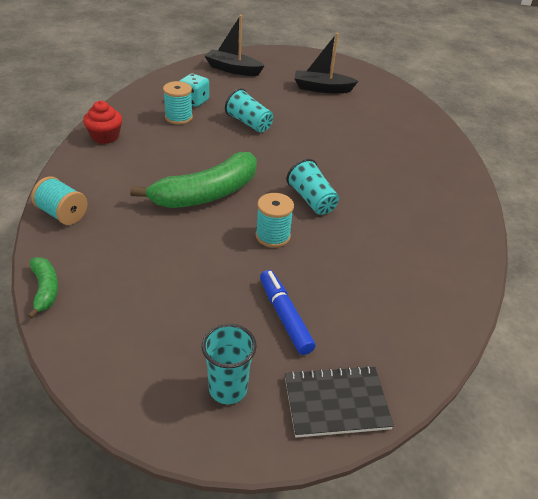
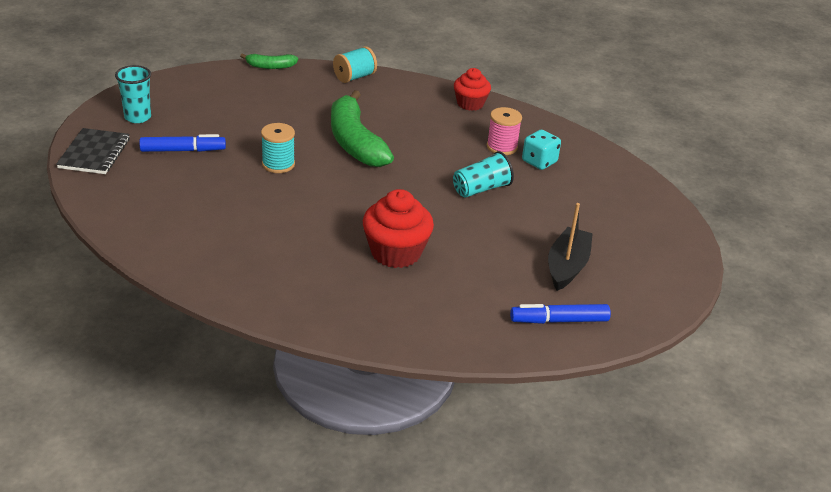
camera: 105 degrees right, 5 degrees down
(178, 117) = (502, 147): turquoise spool -> pink spool
(233, 69) = (626, 203): black boat -> none
(311, 200) = (320, 197): turquoise cup -> none
(358, 153) = (396, 252): none -> red cupcake
(378, 90) = (559, 320): none -> blue marker

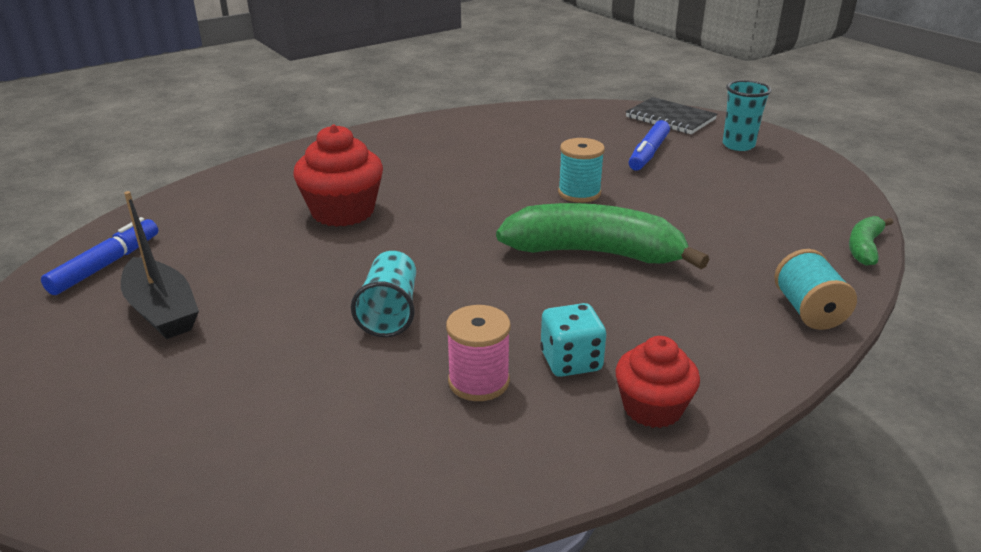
camera: 125 degrees right, 5 degrees down
(539, 162) = (399, 404): turquoise dice -> turquoise dice (571, 361)

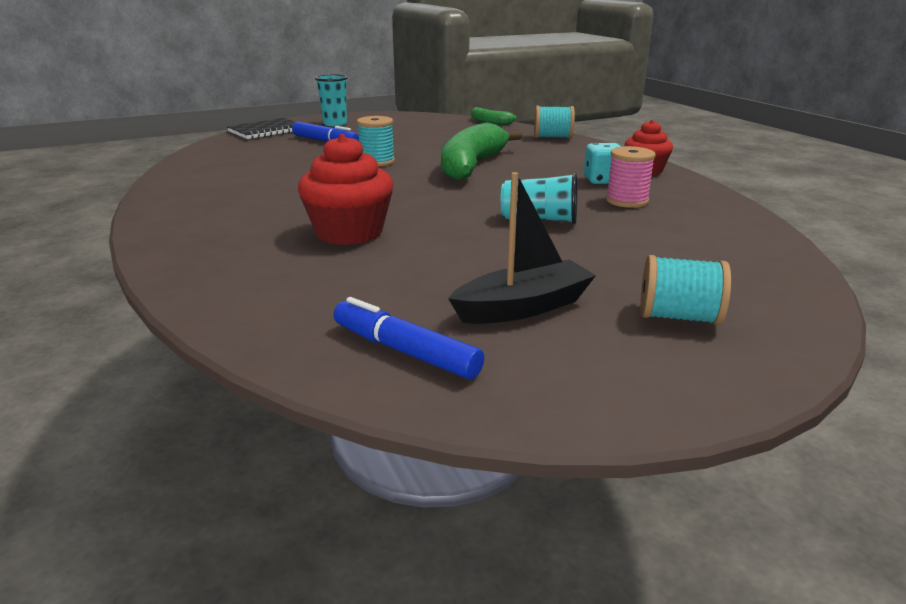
camera: 80 degrees left, 5 degrees down
(114, 401) = (678, 317): none -> turquoise spool

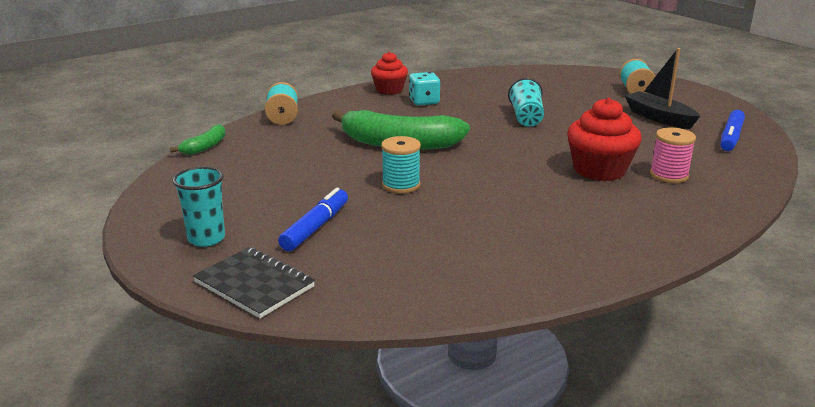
camera: 100 degrees left, 0 degrees up
(626, 201) = (469, 96): pink spool -> pink spool (669, 175)

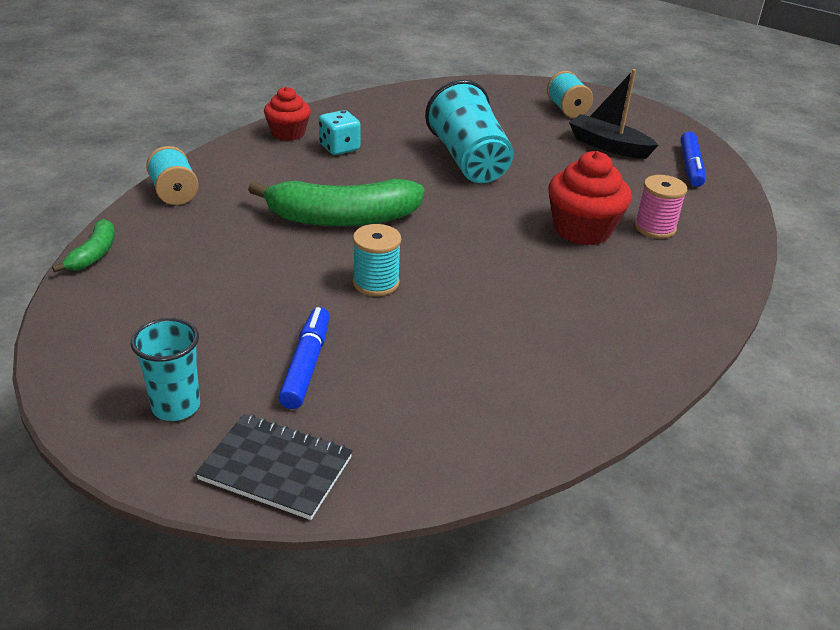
camera: 20 degrees left, 10 degrees up
(526, 117) = (468, 160): turquoise cup -> turquoise cup, size x1.66

